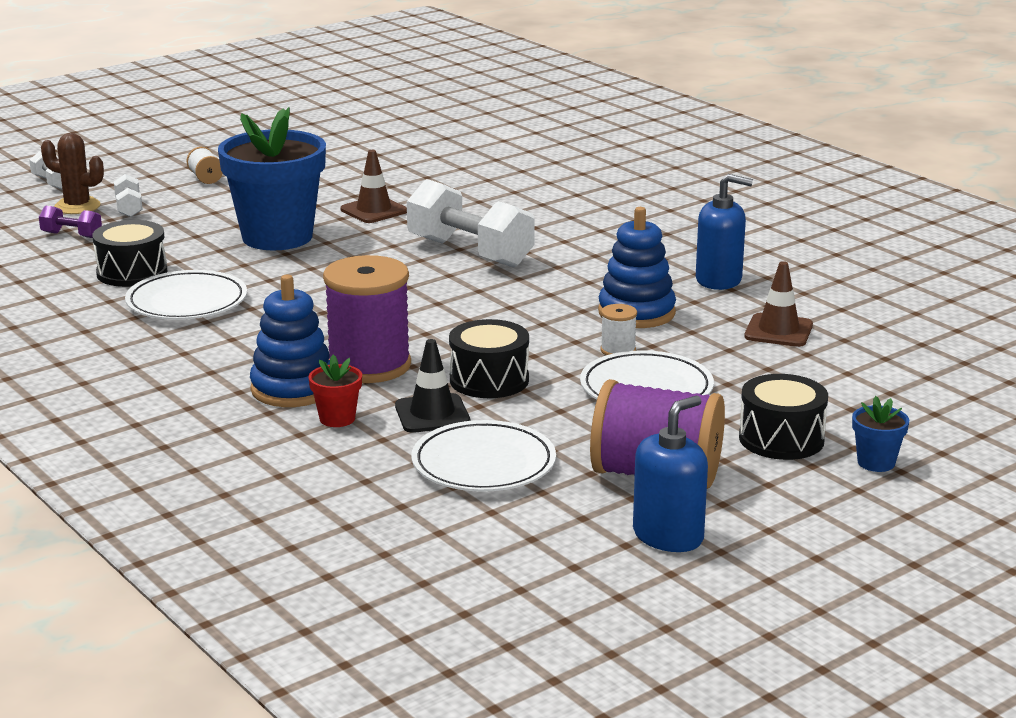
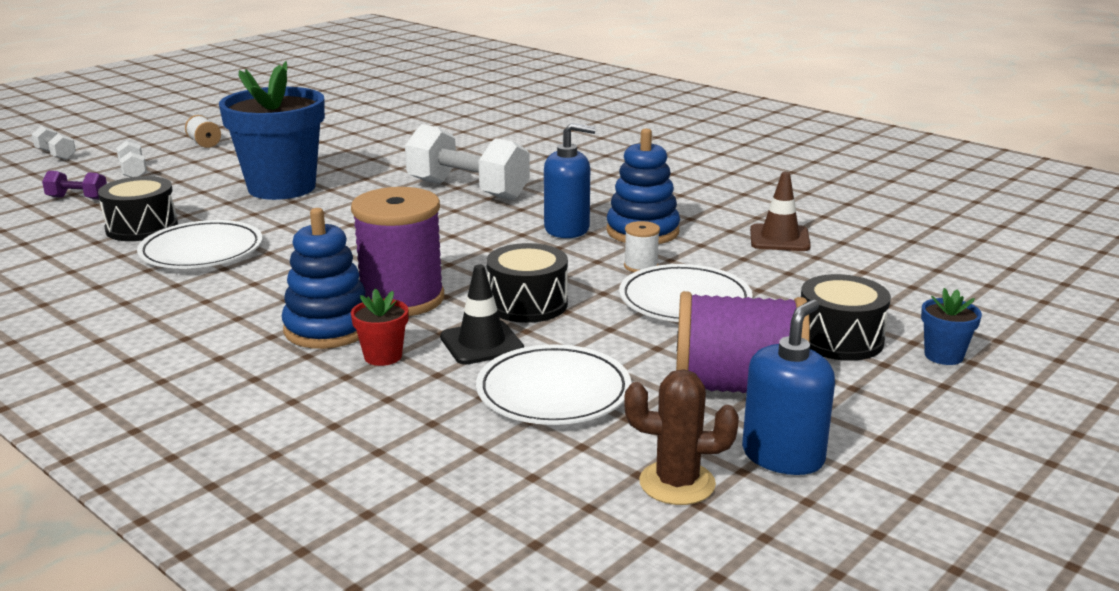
camera: 10 degrees left, 0 degrees up
(77, 206) = (82, 173): brown cactus -> brown cactus (677, 483)
(374, 210) = (368, 161): brown traffic cone -> none
(719, 280) = (703, 199): blue soap dispenser -> blue soap dispenser (567, 229)

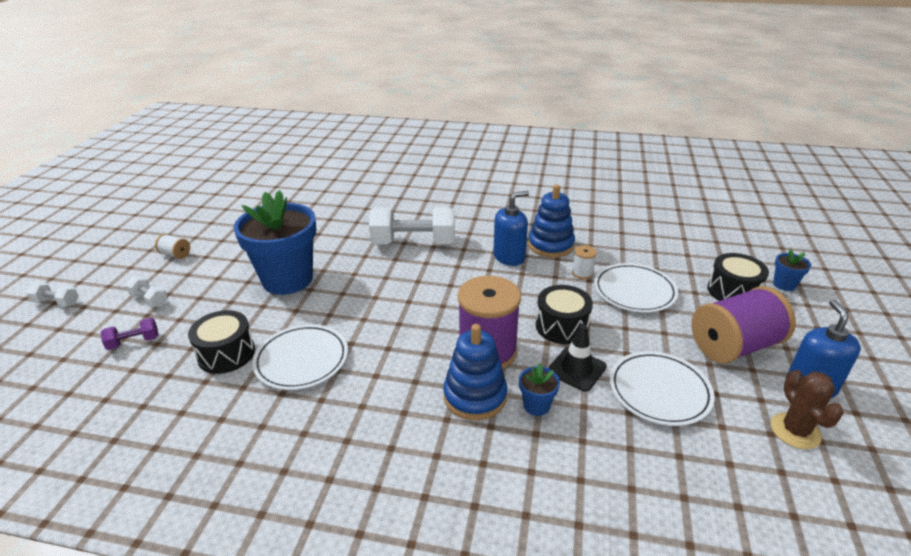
camera: 30 degrees left, 10 degrees up
(383, 356) = (536, 405): red flower pot -> blue flower pot
(677, 483) = (795, 431): brown cactus -> brown cactus turned 75 degrees counterclockwise
(779, 238) = (621, 228): brown traffic cone -> none

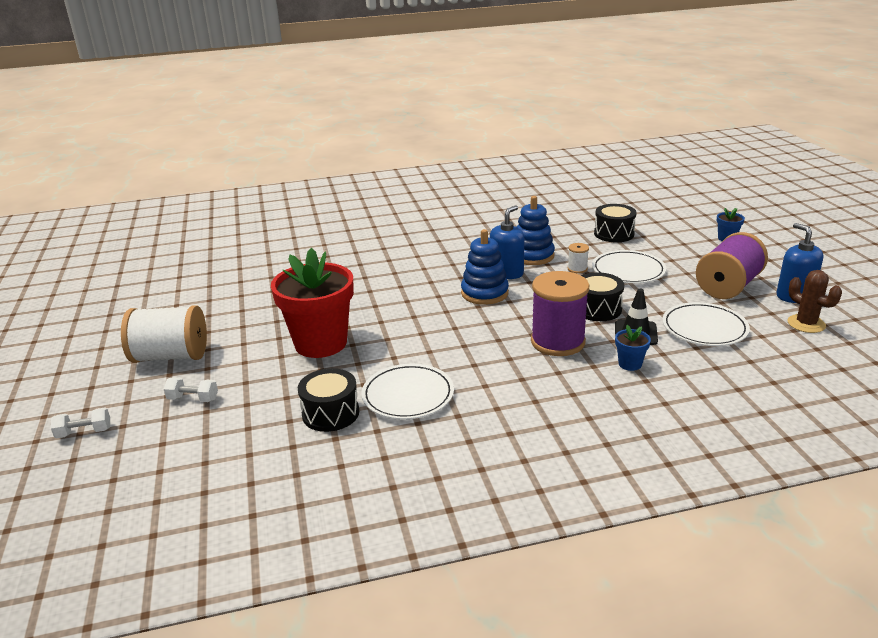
camera: 25 degrees left, 5 degrees down
(134, 342) = (222, 434): purple dumbbell -> none
(175, 254) = (170, 356): white spool -> white spool, size x2.31
(287, 279) = (321, 343): blue flower pot -> red flower pot
(414, 243) = (410, 284): white dumbbell -> none
(475, 396) = (579, 373): blue stacking toy -> blue stacking toy (484, 293)
(733, 291) = (697, 252): black drum -> black drum (614, 234)

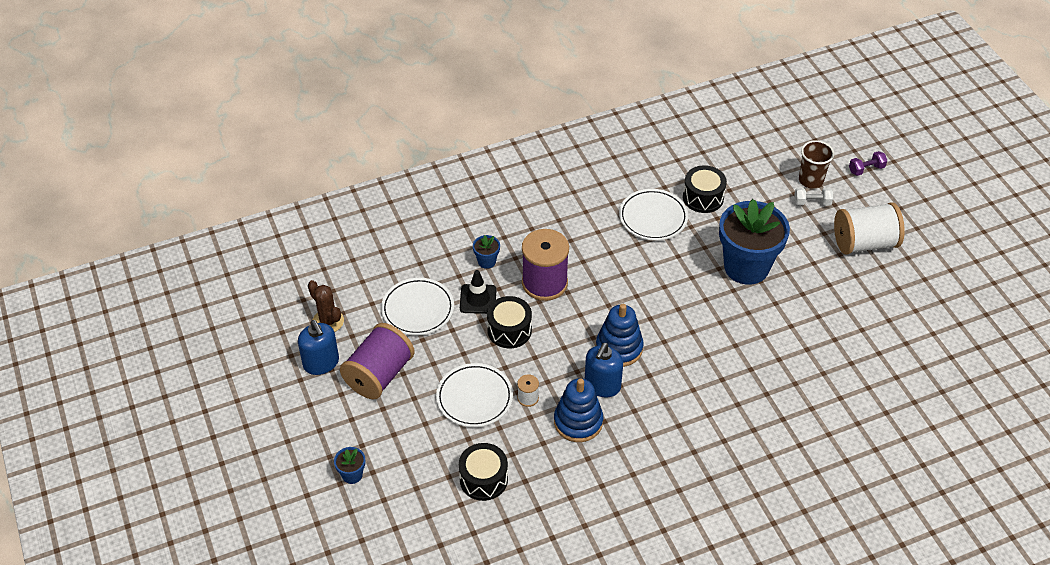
camera: 170 degrees right, 20 degrees up
(84, 432) = (866, 169): white dumbbell -> purple dumbbell
(171, 424) = (811, 180): none -> brown cup
(321, 343) = (746, 267): red flower pot -> blue flower pot

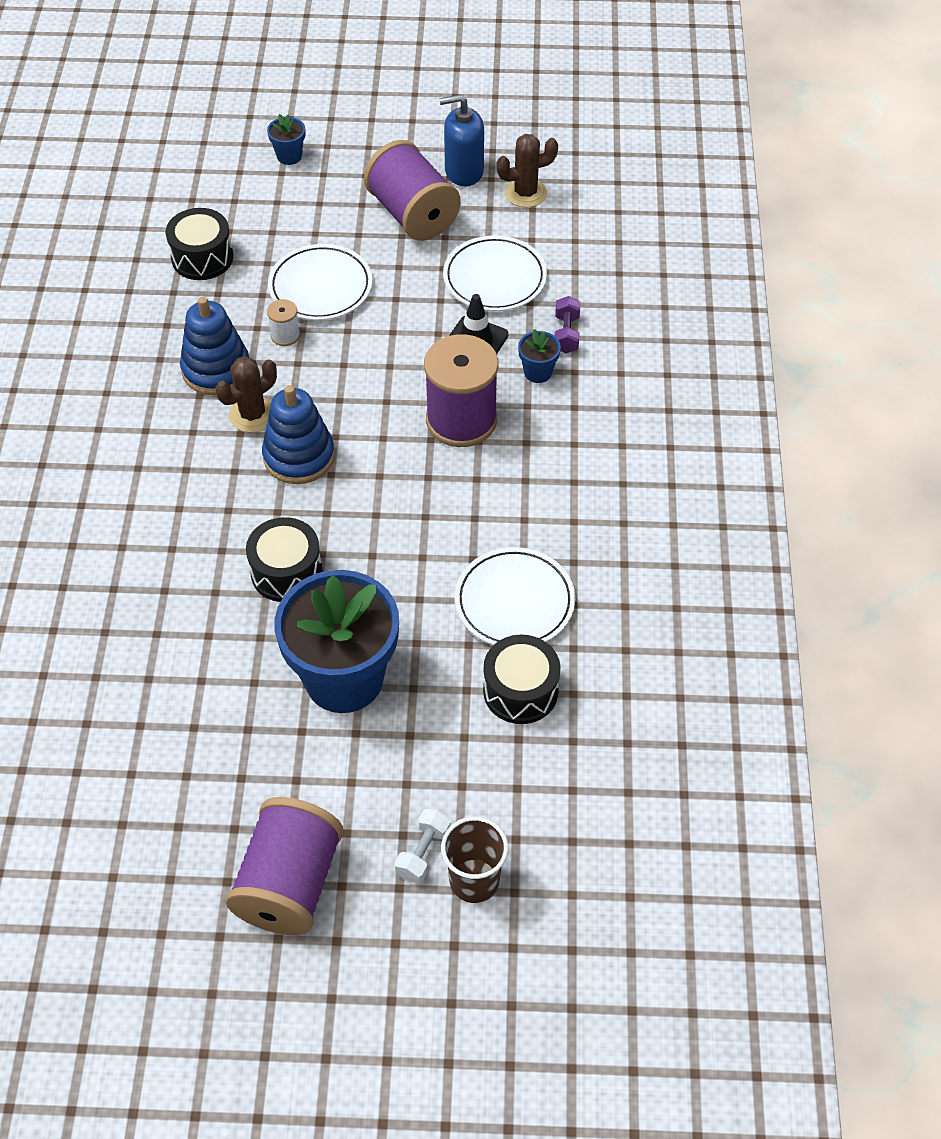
camera: 115 degrees right, 5 degrees up
(509, 330) = (403, 354): black drum -> black drum (286, 572)
(602, 385) = (252, 414): blue soap dispenser -> brown cactus
(864, 243) = (289, 884): white spool -> purple spool
(866, 169) = (452, 996): purple dumbbell -> purple dumbbell (566, 334)

